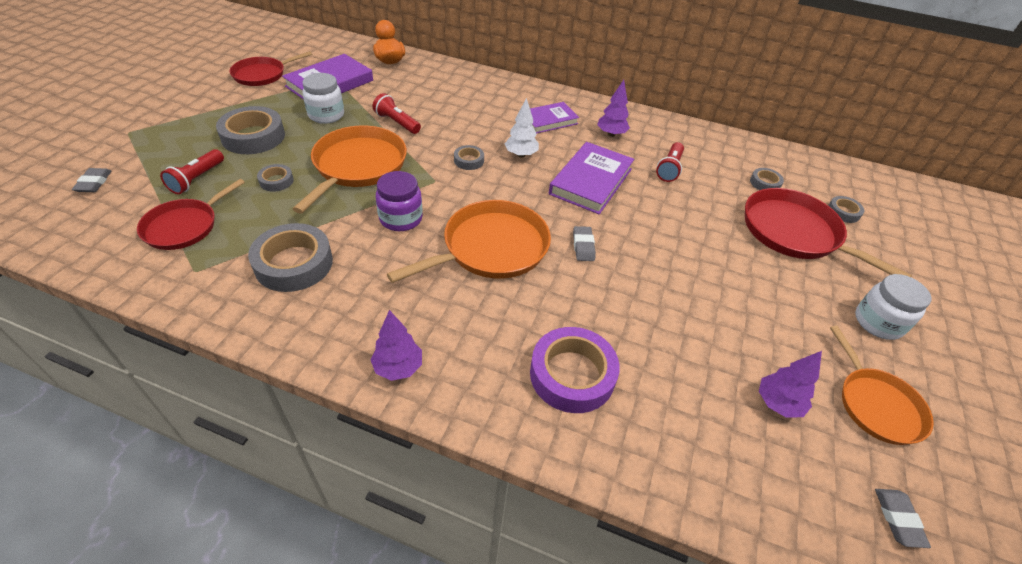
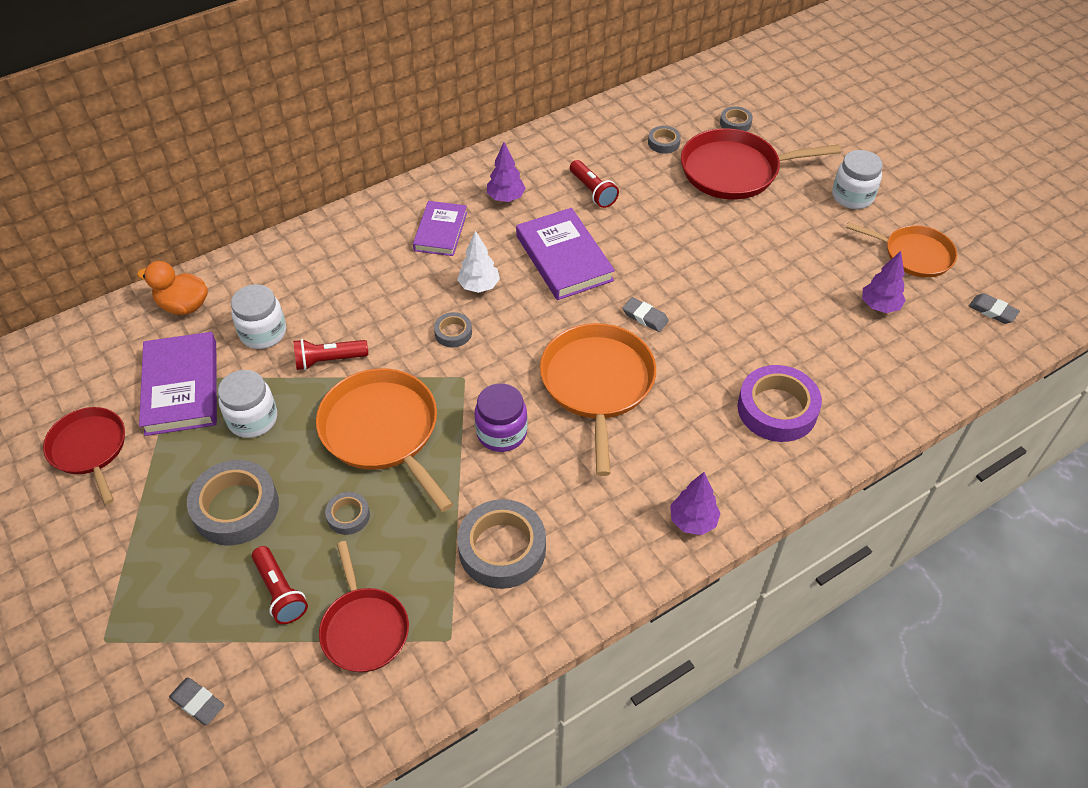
camera: 50 degrees left, 5 degrees up
(262, 75) = (90, 449): red pan -> red pan turned 150 degrees clockwise
(395, 92) = (263, 333): none -> white jar

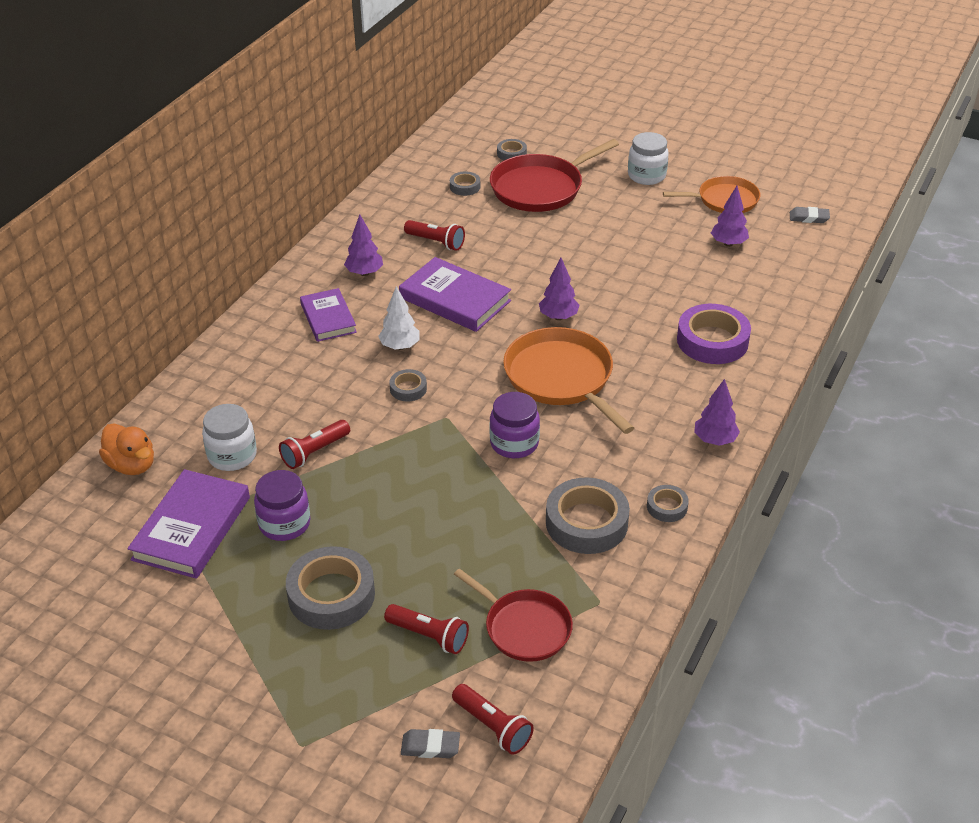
camera: 30 degrees left, 10 degrees down
(90, 449) = (145, 613): red pan -> none
(181, 387) = (191, 528): purple book -> purple book turned 60 degrees clockwise
(183, 306) = (132, 465): orange duck -> orange duck turned 120 degrees counterclockwise
(253, 419) = (284, 524): white jar -> purple jar
(261, 714) = (493, 727): none -> red flashlight
(348, 516) = (438, 556): grey tape -> grey tape (667, 507)
(383, 431) = (412, 484): orange pan -> none
(645, 317) = (558, 317): grey eraser -> purple tree

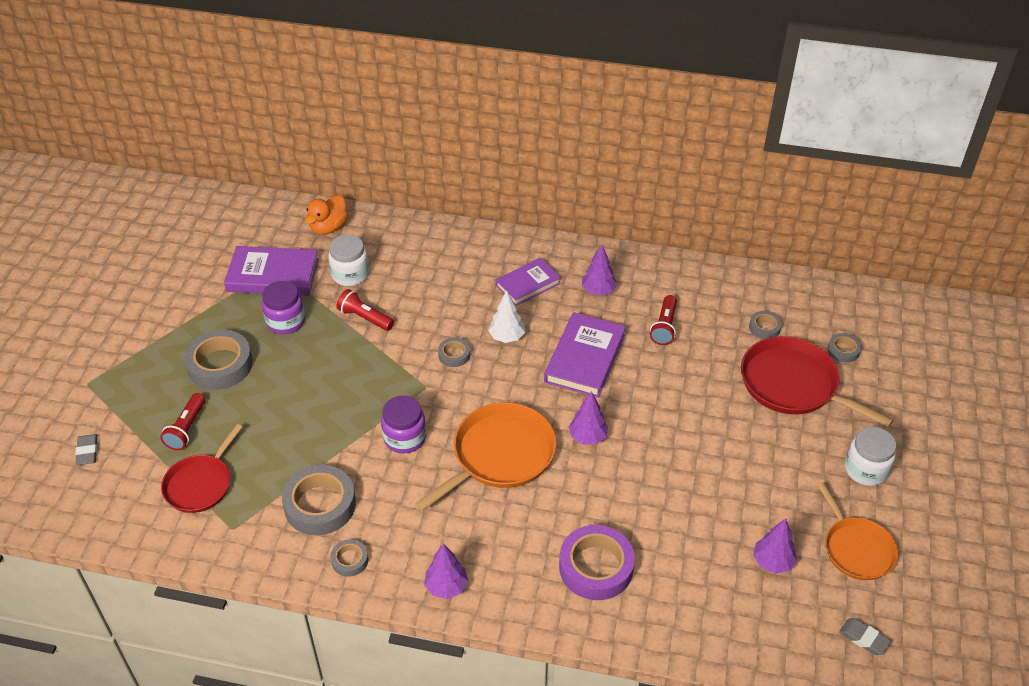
camera: 75 degrees right, 5 degrees up
(493, 727) = (105, 484): red flashlight -> none
(809, 218) = (864, 638): grey eraser -> grey eraser turned 45 degrees counterclockwise

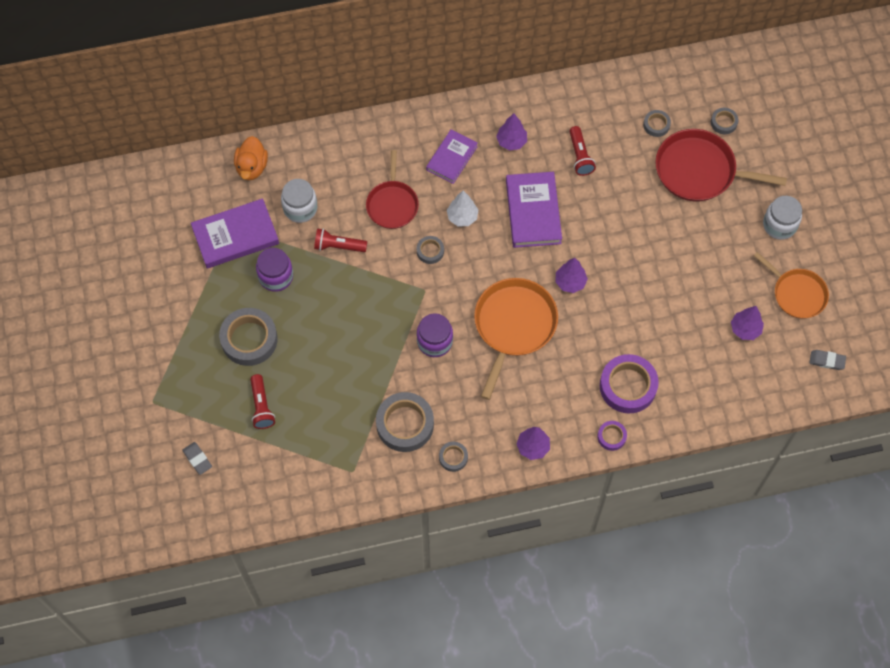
camera: 25 degrees left, 20 degrees up
(200, 484) = (304, 447): red pan -> red pan (392, 204)
(546, 614) = (611, 437): none -> purple tape

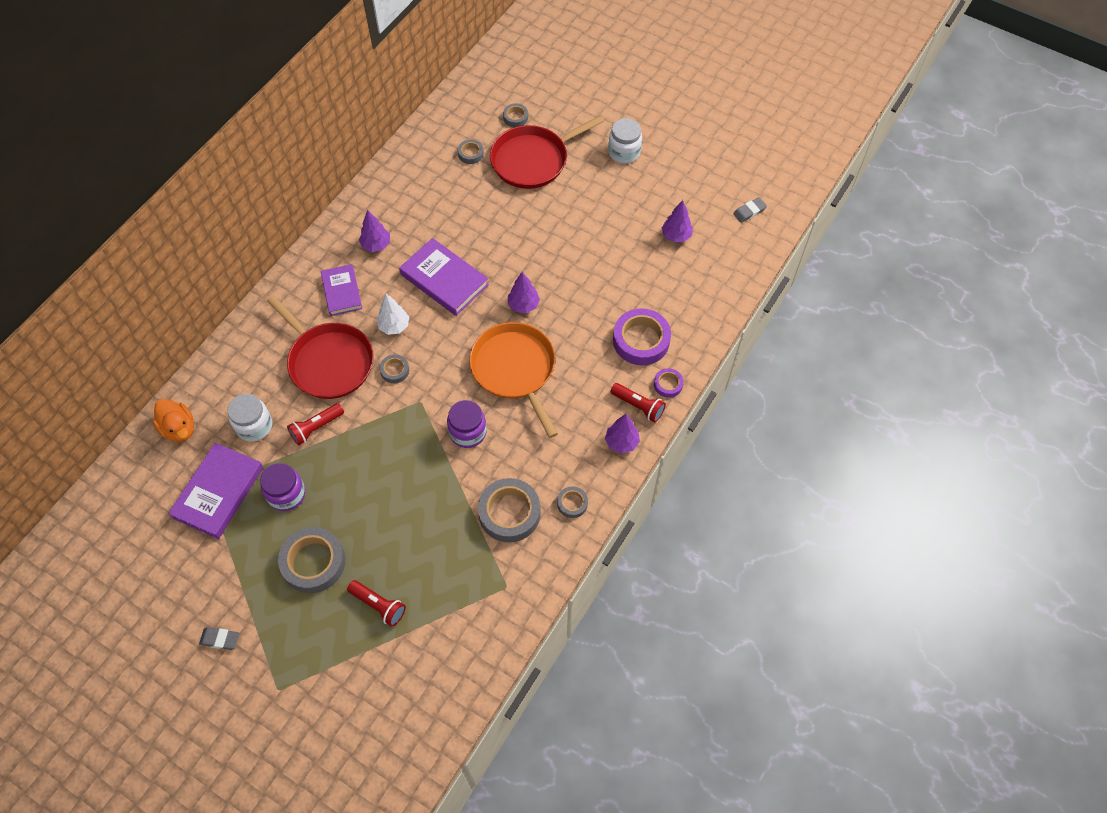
camera: 45 degrees left, 5 degrees down
(197, 459) = (367, 699): grey eraser -> grey eraser (220, 639)
(392, 204) = (328, 361): red pan -> red pan, size x1.54
(580, 156) = (438, 215): red flashlight -> red flashlight (638, 406)
(797, 294) = (683, 186): orange pan -> none

